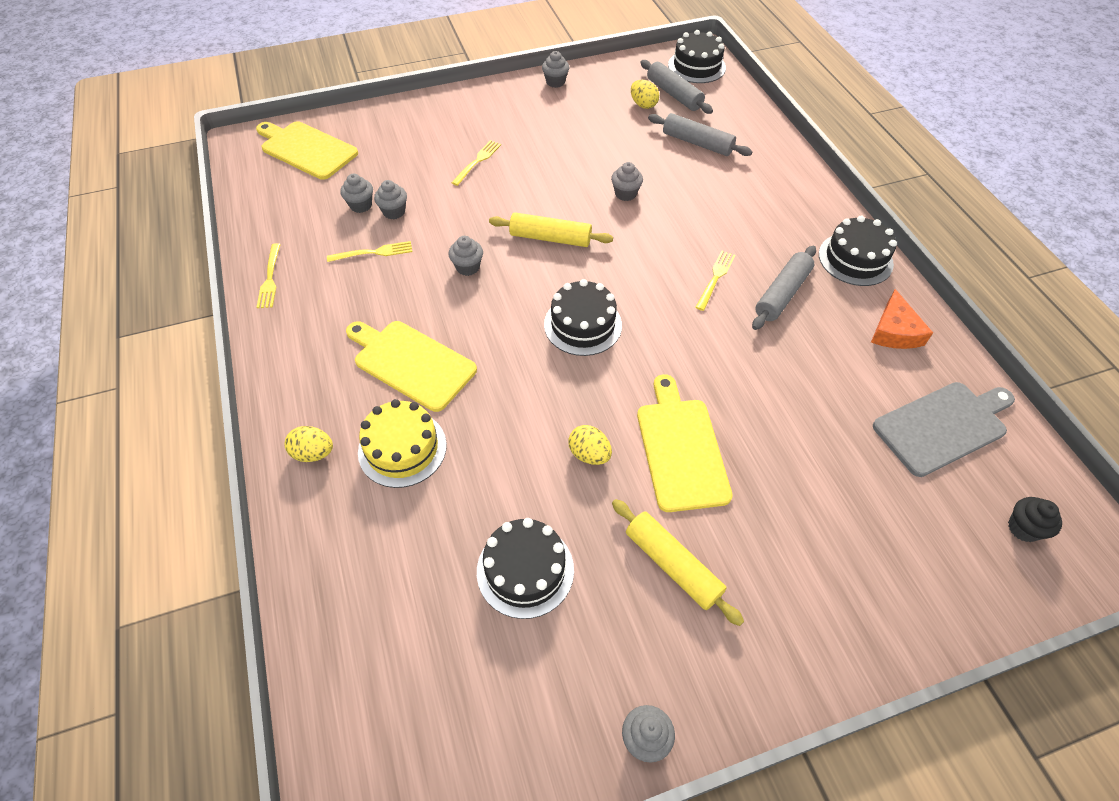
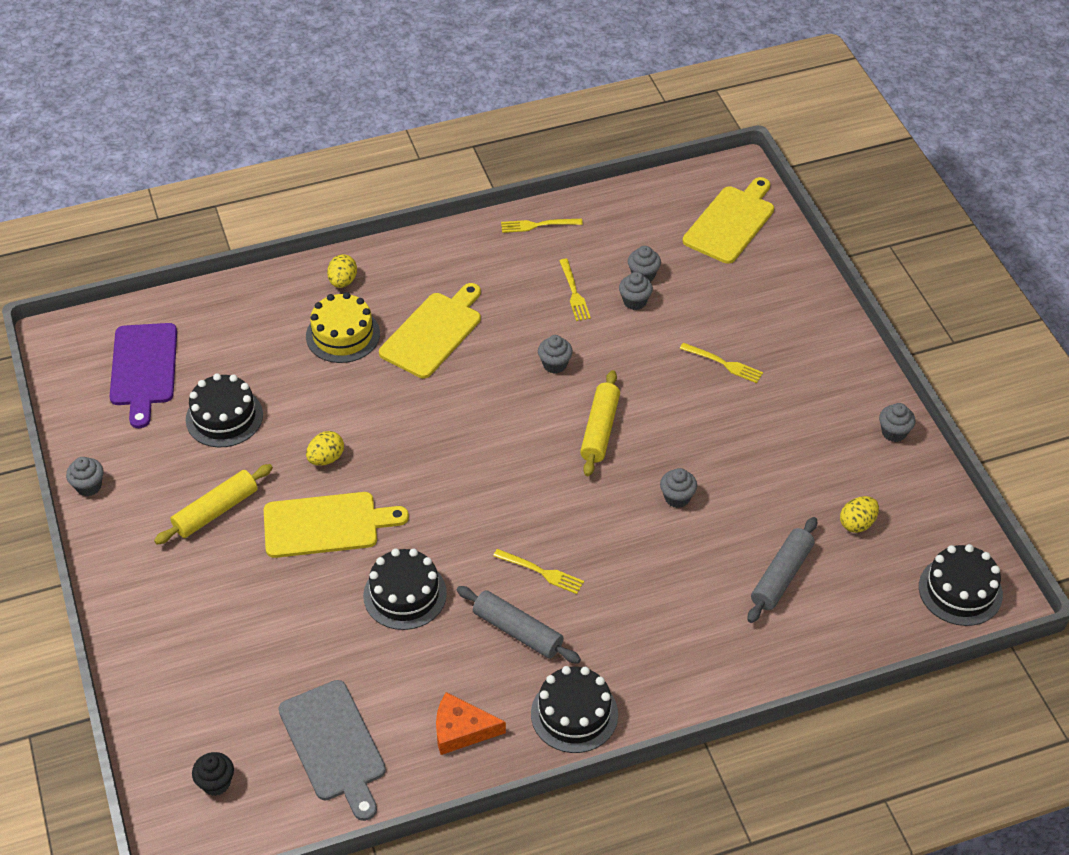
camera: 90 degrees right, 5 degrees down
(432, 688) = (144, 369): none -> purple cutting board
(583, 325) = (476, 456): black cake -> black cake (405, 594)
(674, 94) = (886, 559): grey rolling pin -> none

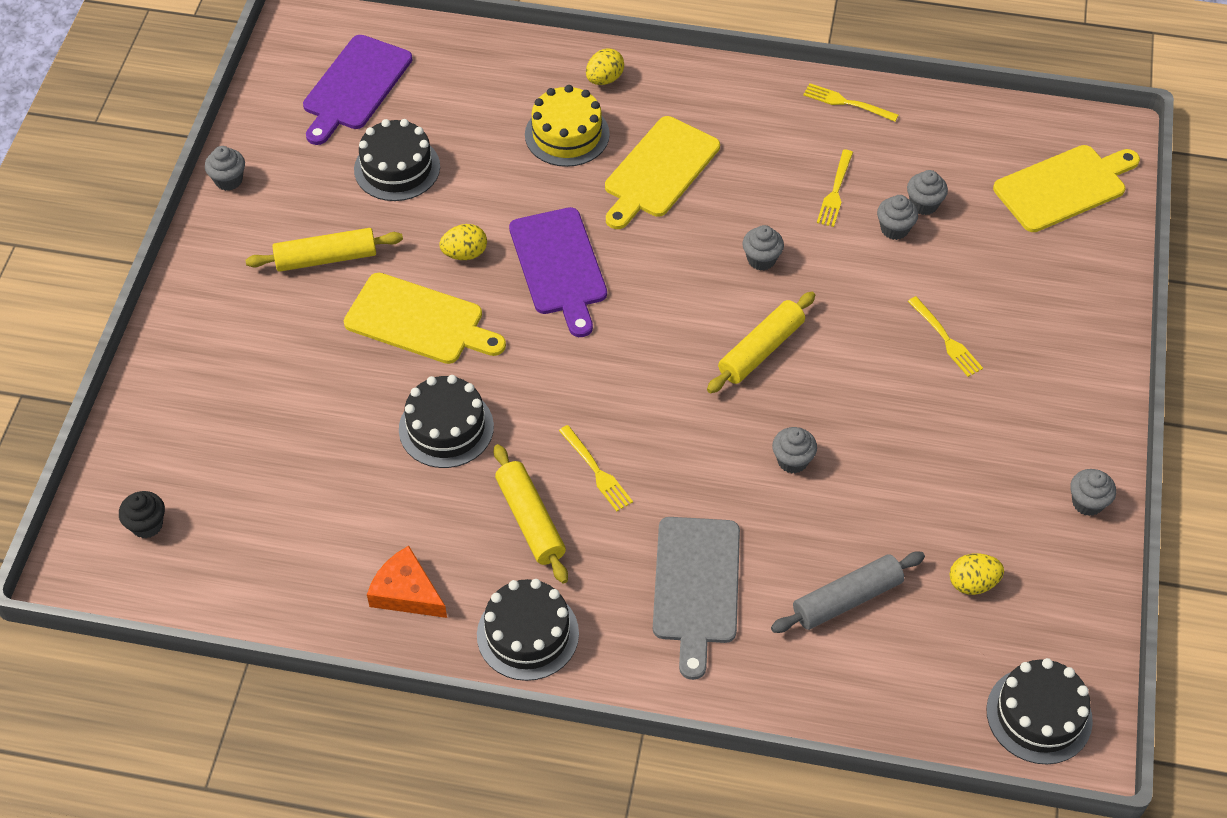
camera: 30 degrees right, 5 degrees up
(334, 745) = (277, 544): grey cutting board -> grey cutting board (696, 586)
(407, 435) = (559, 266): none -> purple cutting board
(433, 332) = (659, 171): yellow cutting board -> yellow cutting board turned 150 degrees clockwise
(517, 631) = (530, 520): grey rolling pin -> yellow rolling pin

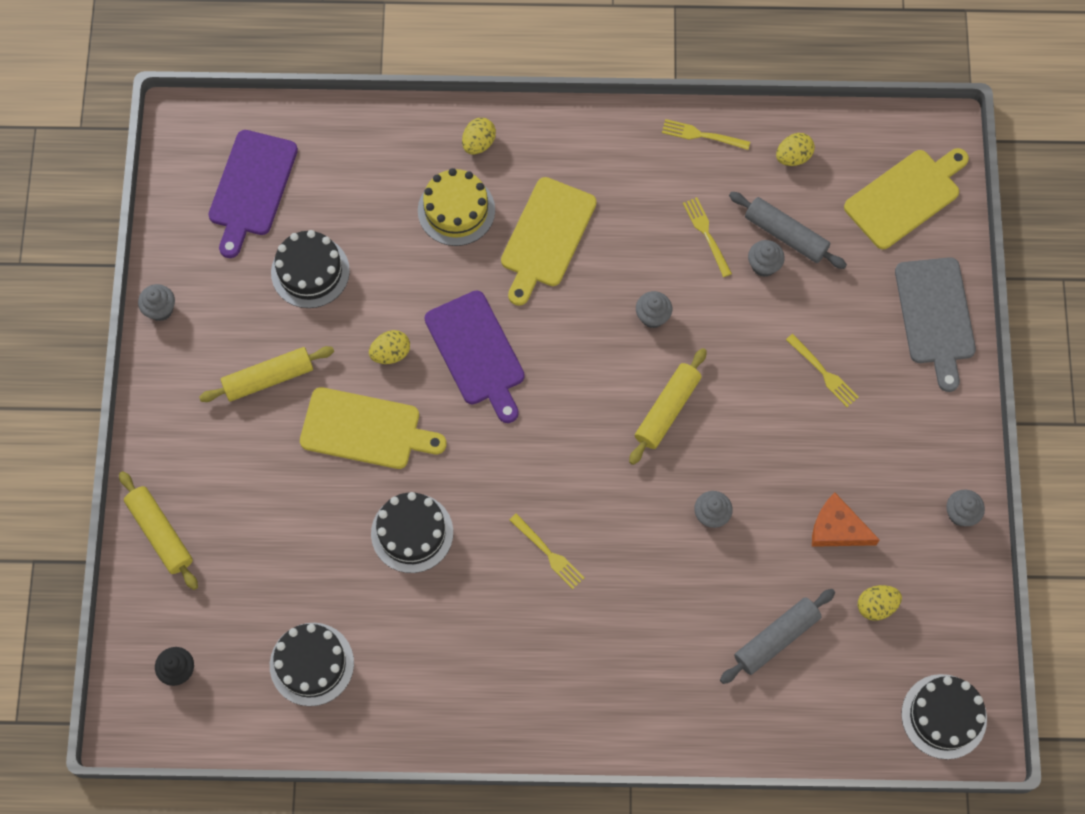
camera: 10 degrees left, 15 degrees up
(406, 592) = (412, 695): orange cheese -> orange cheese (837, 529)
(527, 634) = (521, 716): black cake -> black cake (311, 664)
(530, 520) = (502, 610): yellow rolling pin -> yellow rolling pin (160, 533)
(696, 586) = (651, 648): grey cutting board -> grey cutting board (935, 316)
(835, 192) = (706, 234): yellow fork -> yellow fork turned 150 degrees clockwise
(924, 204) = (785, 235): grey cupcake -> grey rolling pin
(943, 135) = (793, 157): none -> yellow egg

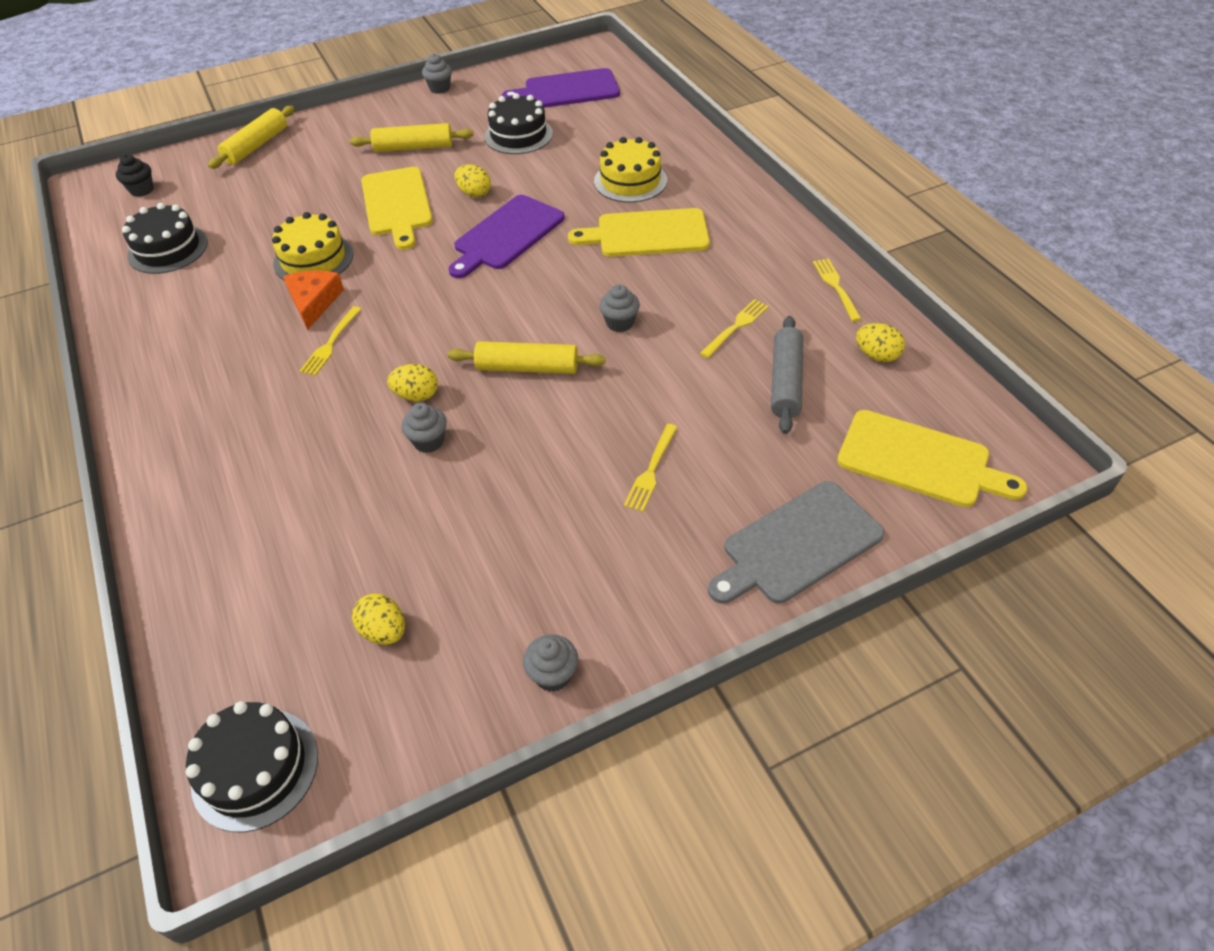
camera: 65 degrees right, 20 degrees down
(268, 378) = (414, 147): yellow rolling pin -> yellow rolling pin turned 45 degrees counterclockwise
(412, 533) = (313, 259): black cake -> yellow cake
(478, 143) = (701, 171): yellow egg -> yellow egg (416, 395)
(763, 265) = (737, 378): grey cupcake -> none
(776, 638) = (304, 549): grey rolling pin -> none
(837, 529) = (467, 554): orange cheese -> orange cheese (314, 302)

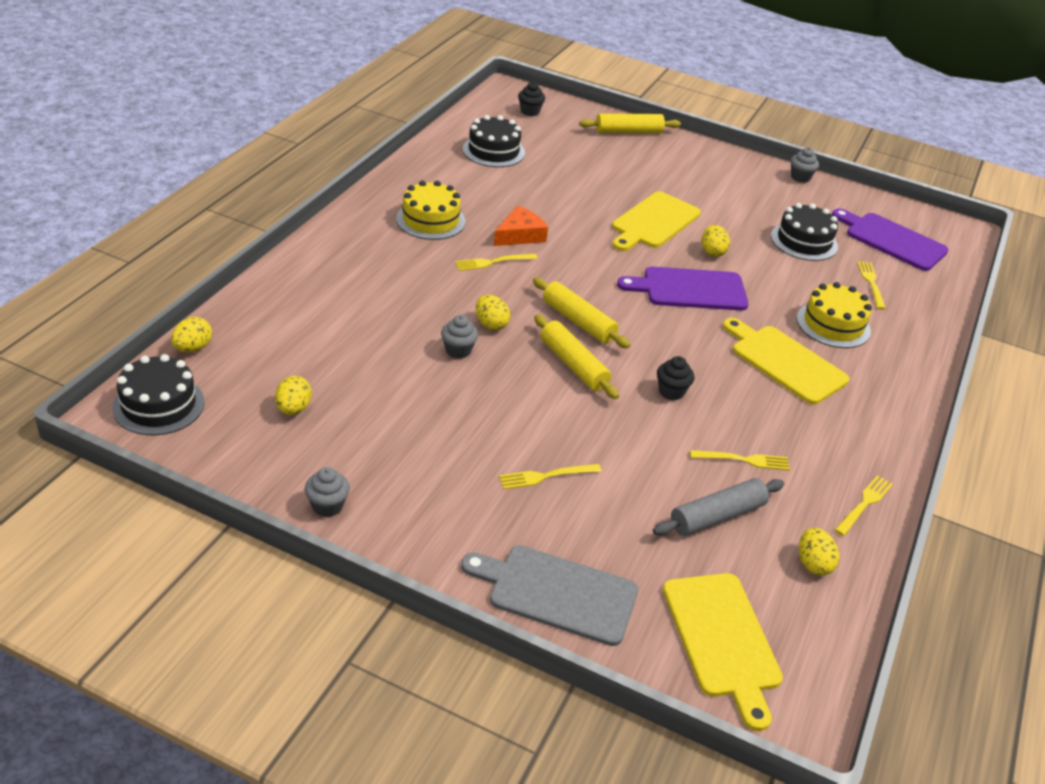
camera: 45 degrees right, 10 degrees down
(192, 683) = (193, 348): none -> yellow egg
(313, 259) = (557, 214): yellow cake -> yellow cake (430, 220)
(414, 147) = (720, 199): yellow rolling pin -> yellow rolling pin (578, 321)
(604, 131) = (871, 283): none -> yellow fork
(620, 323) = (671, 392): grey cupcake -> black cupcake

